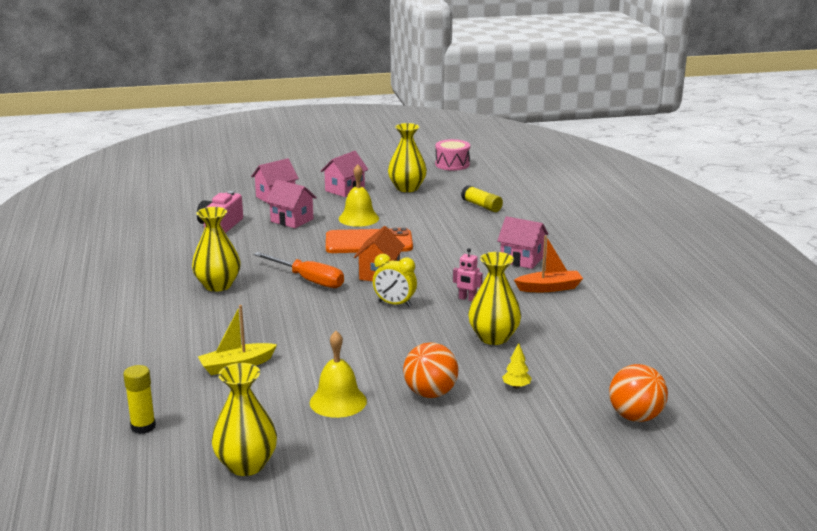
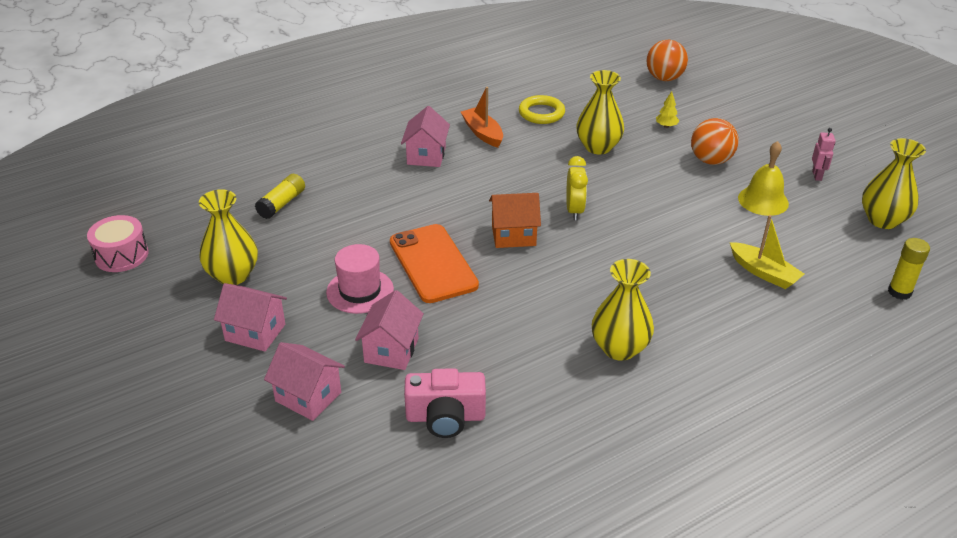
camera: 110 degrees left, 15 degrees up
(308, 280) = (559, 281): orange screwdriver -> none
(358, 218) = (360, 291): yellow bell -> pink hat
(467, 299) = (534, 172): pink robot -> pink robot (817, 175)
(576, 322) = (541, 113): none -> yellow ring

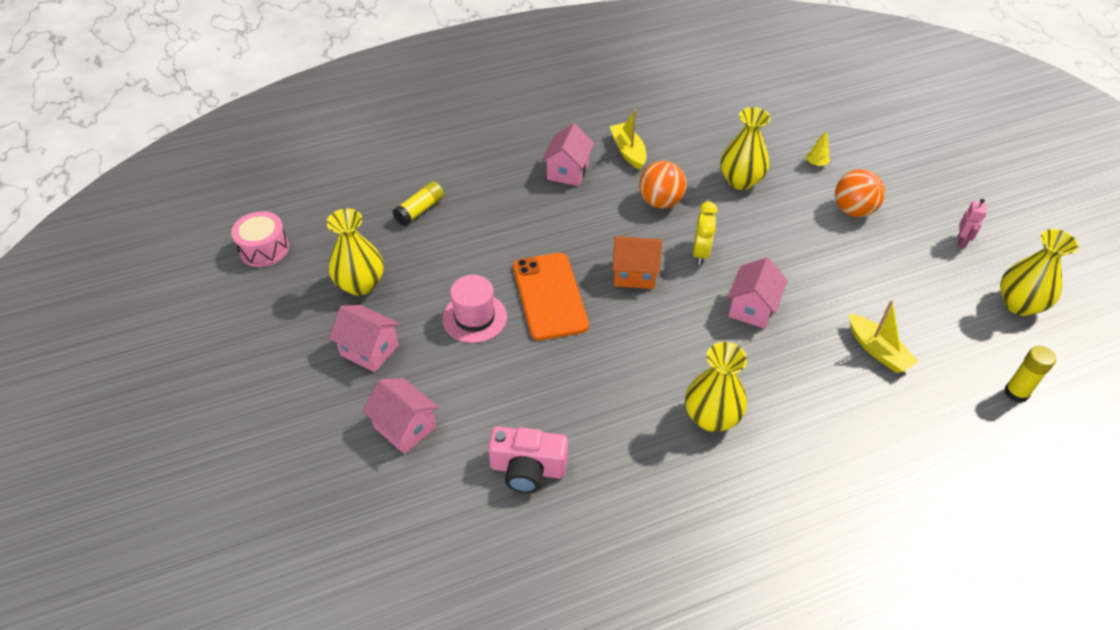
camera: 10 degrees right, 10 degrees up
(391, 350) = (491, 388): pink house -> pink house (752, 308)
(482, 133) = (628, 151): orange boat -> yellow boat
(541, 113) = (692, 134): yellow ring -> none
(664, 78) = (827, 106): orange ball -> orange ball (660, 202)
(763, 200) = (897, 265): yellow bell -> none

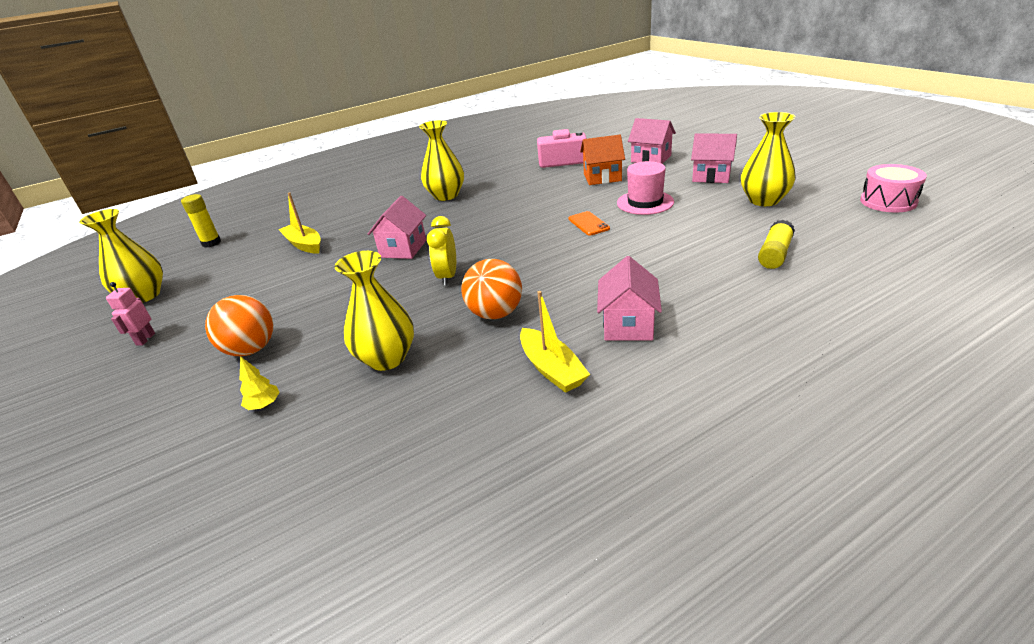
camera: 175 degrees right, 15 degrees down
(550, 296) = (588, 224): orange phone -> orange phone, size x0.47
(634, 274) = (514, 250): orange house -> orange house (602, 177)

